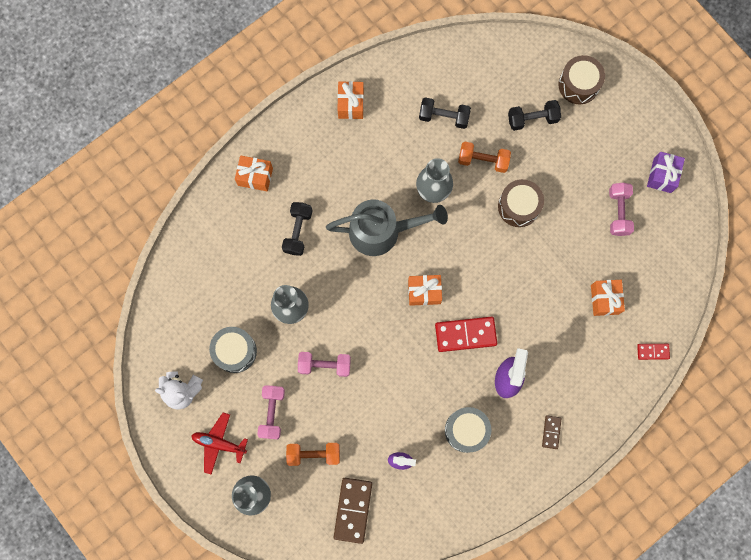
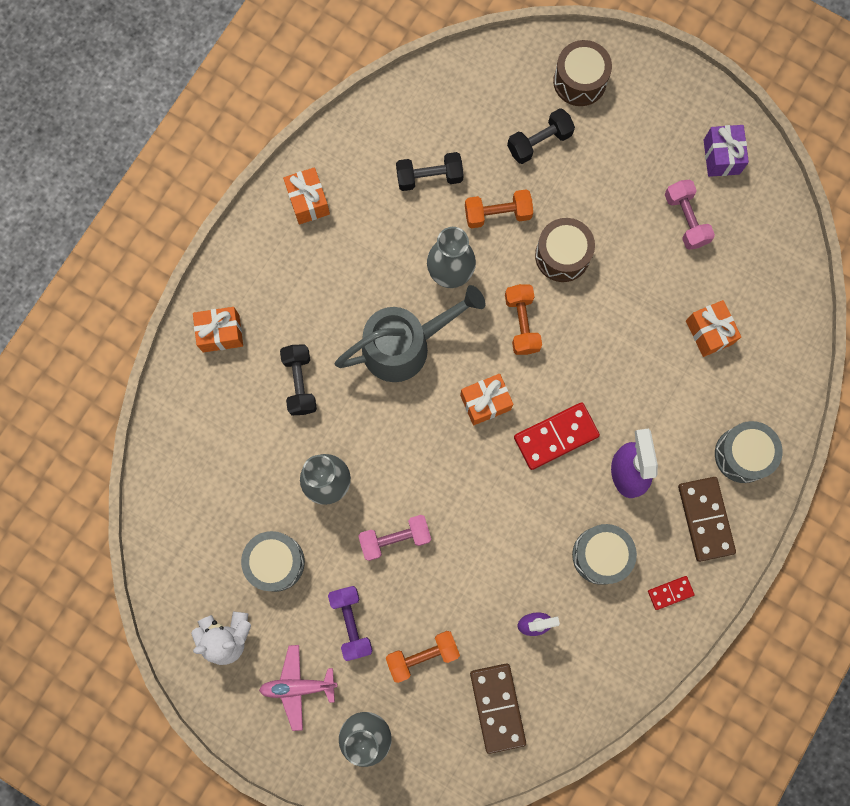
camera: 20 degrees left, 0 degrees up
(219, 443) = (298, 686): red plane -> pink plane
(272, 413) = (351, 622): pink dumbbell -> purple dumbbell
(471, 245) = (521, 323): none -> orange dumbbell
(551, 432) = (705, 519): brown domino -> brown domino, size x1.90
(596, 396) = (742, 454): none -> grey drum
(653, 351) = (790, 375): red domino -> red domino (670, 592)

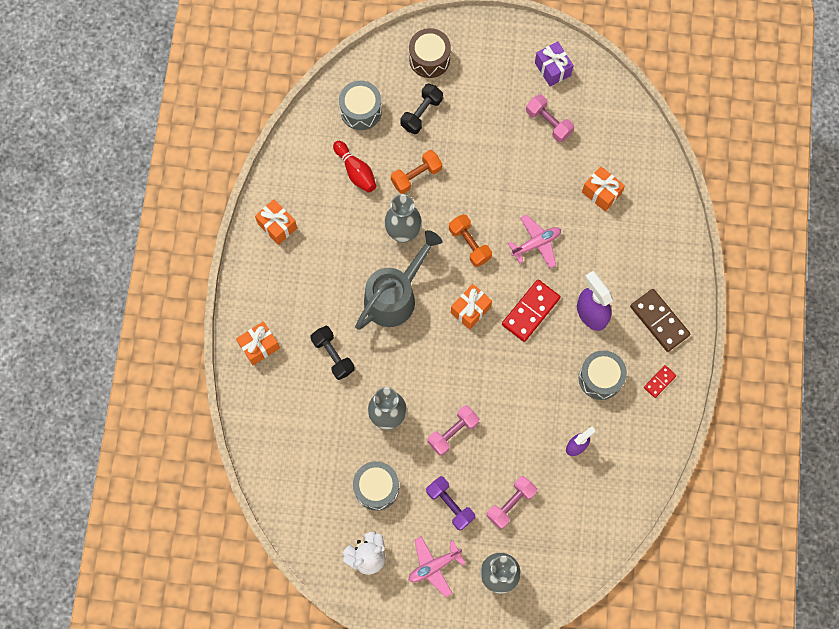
camera: 25 degrees left, 5 degrees down
(422, 655) = (510, 503): orange dumbbell -> pink dumbbell
(429, 177) = (356, 171): black dumbbell -> red bowling pin
(497, 707) = (579, 514): brown domino -> none
(562, 255) = (475, 185): brown drum -> none
(601, 358) = (536, 243): none -> pink plane
(742, 454) = (663, 266): grey drum -> grey drum (361, 111)

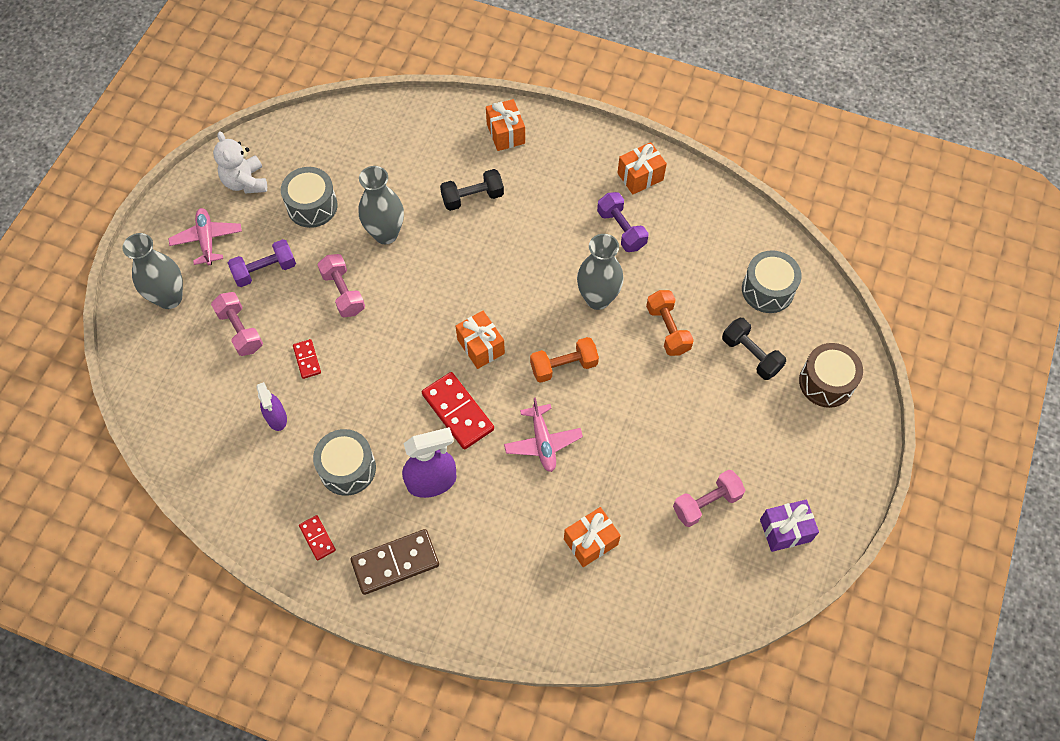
camera: 105 degrees right, 10 degrees down
(334, 229) = (621, 229): none -> purple dumbbell
(356, 171) = (689, 267): red bowling pin -> none
(395, 295) = (523, 273): grey watering can -> none
(521, 440) = (307, 360): none -> red domino

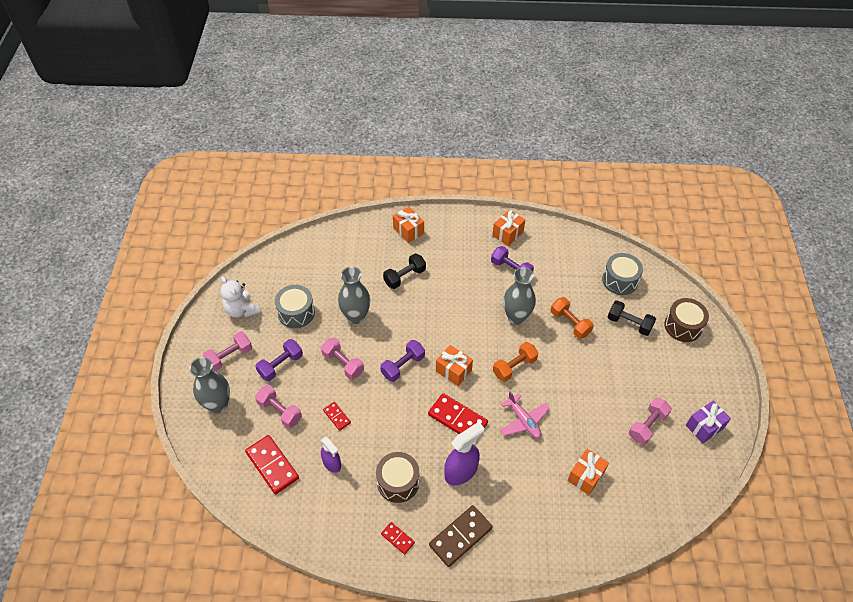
camera: 20 degrees left, 10 degrees down
(204, 396) = (272, 465): none -> red domino
(207, 240) = (229, 356): pink plane -> pink dumbbell
(347, 468) = (398, 482): grey drum -> brown drum
(418, 319) = (403, 366): none -> purple dumbbell

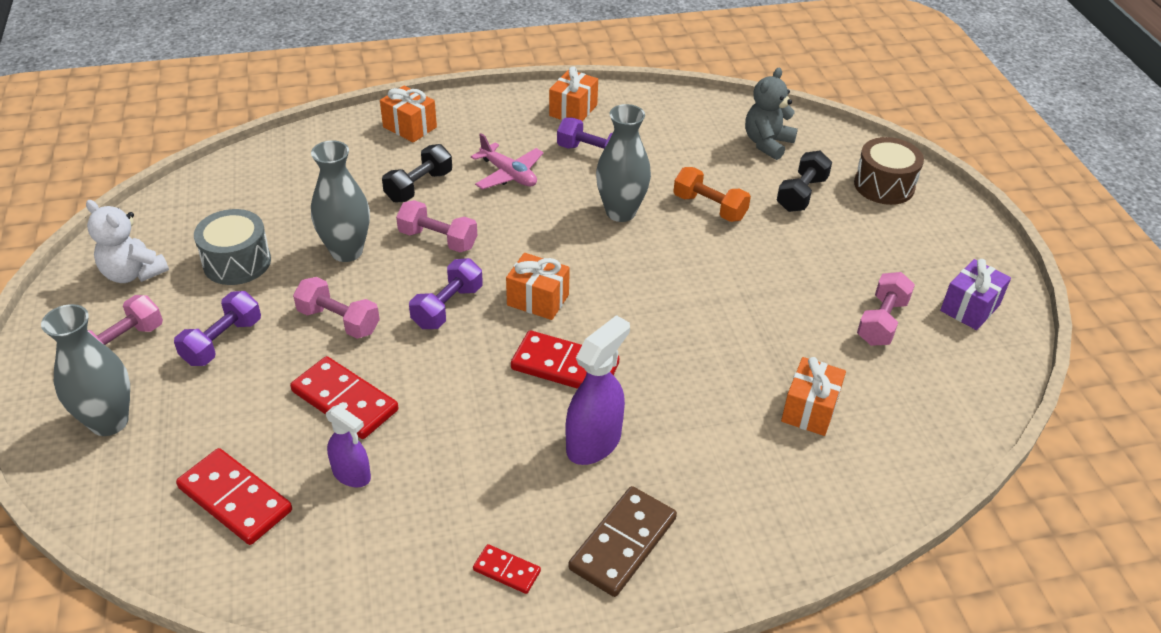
camera: 15 degrees left, 10 degrees down
(280, 411) = (234, 411): pink dumbbell -> pink dumbbell (438, 239)
(337, 416) = (345, 400): red domino -> red domino, size x1.90
(398, 482) = (484, 480): brown drum -> none
(514, 367) = (639, 278): orange dumbbell -> none
(523, 421) = (679, 349): pink plane -> pink plane (509, 174)
(620, 280) = (767, 143): grey drum -> grey teddy bear
(629, 323) = (801, 194): black dumbbell -> black dumbbell turned 75 degrees counterclockwise

